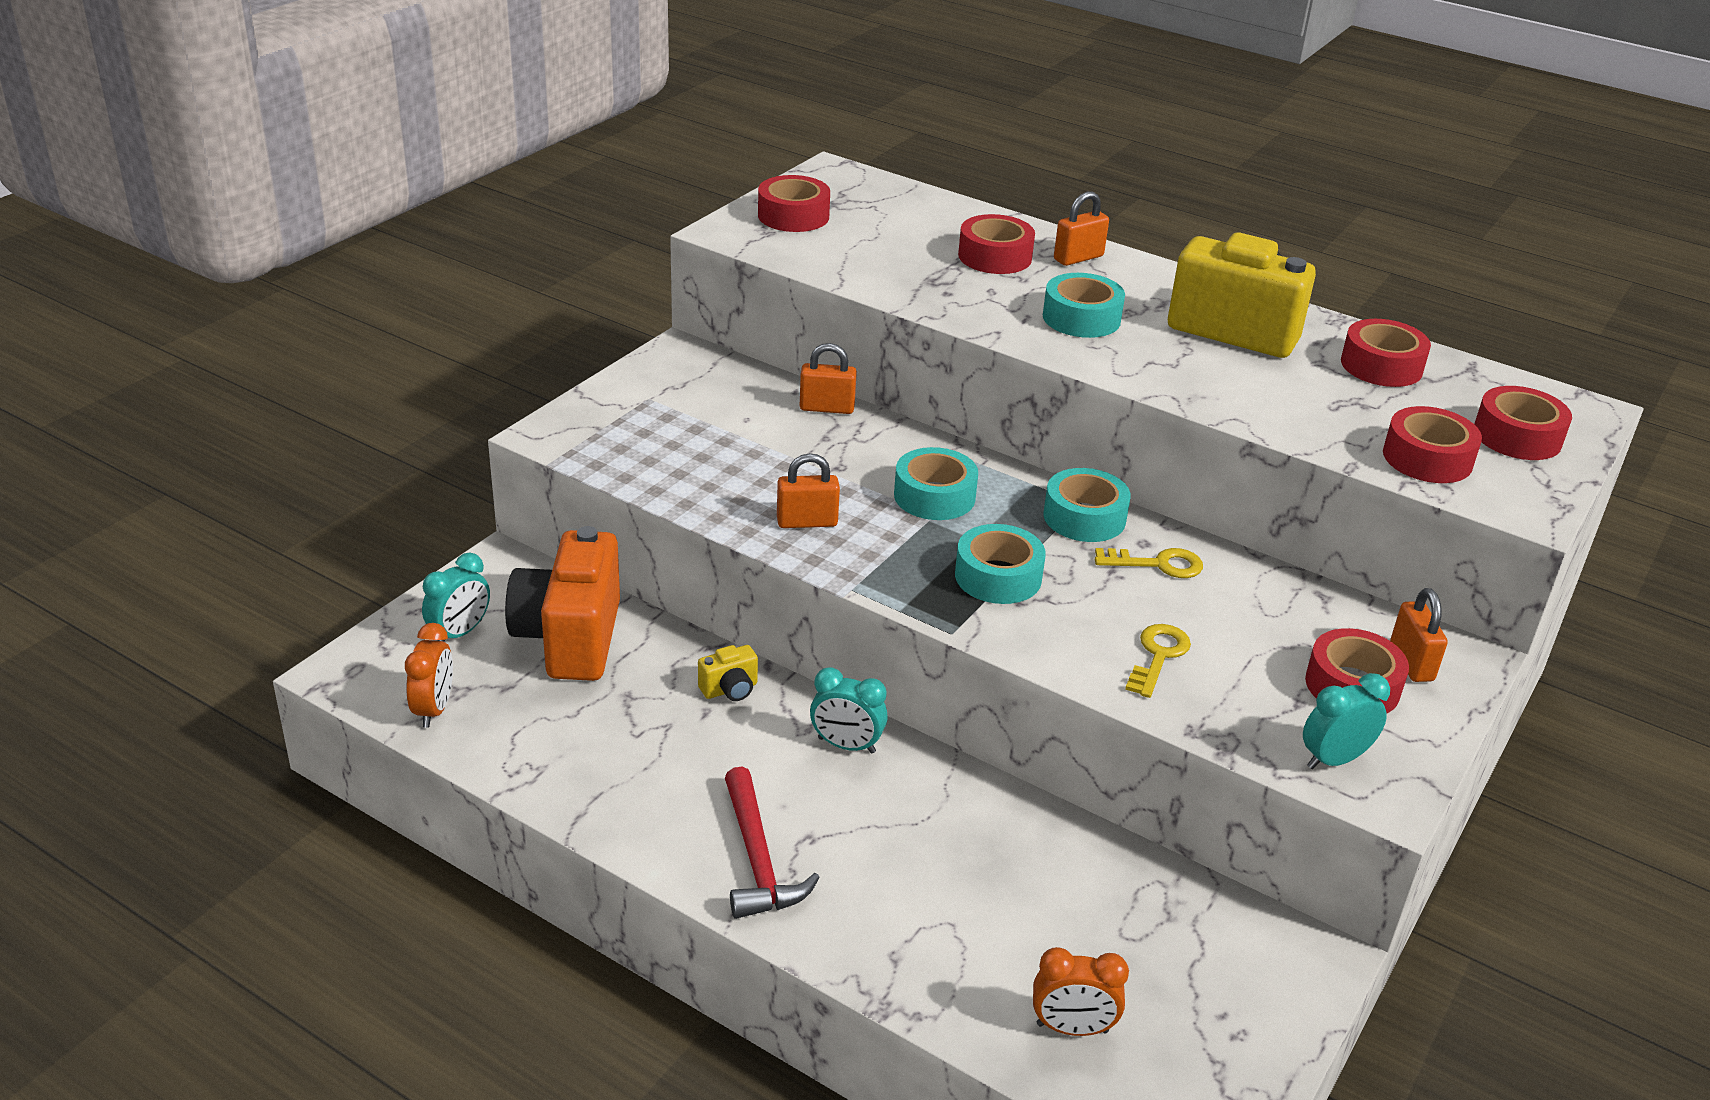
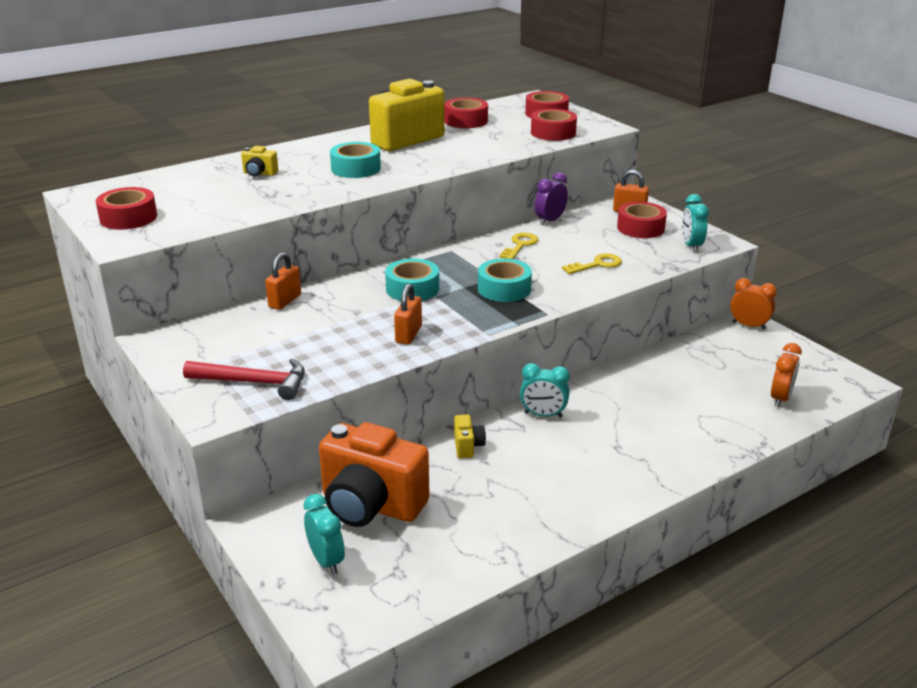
camera: 65 degrees left, 5 degrees down
(434, 709) = (411, 589): orange clock -> orange clock (749, 325)
(758, 859) = (629, 470): red hammer -> red hammer (254, 382)
(846, 745) = (543, 415): turquoise clock -> turquoise clock turned 60 degrees clockwise
(995, 257) = (259, 174): red tape -> yellow camera
(1078, 258) = (286, 155): orange padlock -> none
(1084, 517) = (465, 253): turquoise tape -> none
(1158, 656) = (597, 265): yellow key -> yellow key turned 105 degrees clockwise
(1279, 578) = (550, 221): none -> purple clock

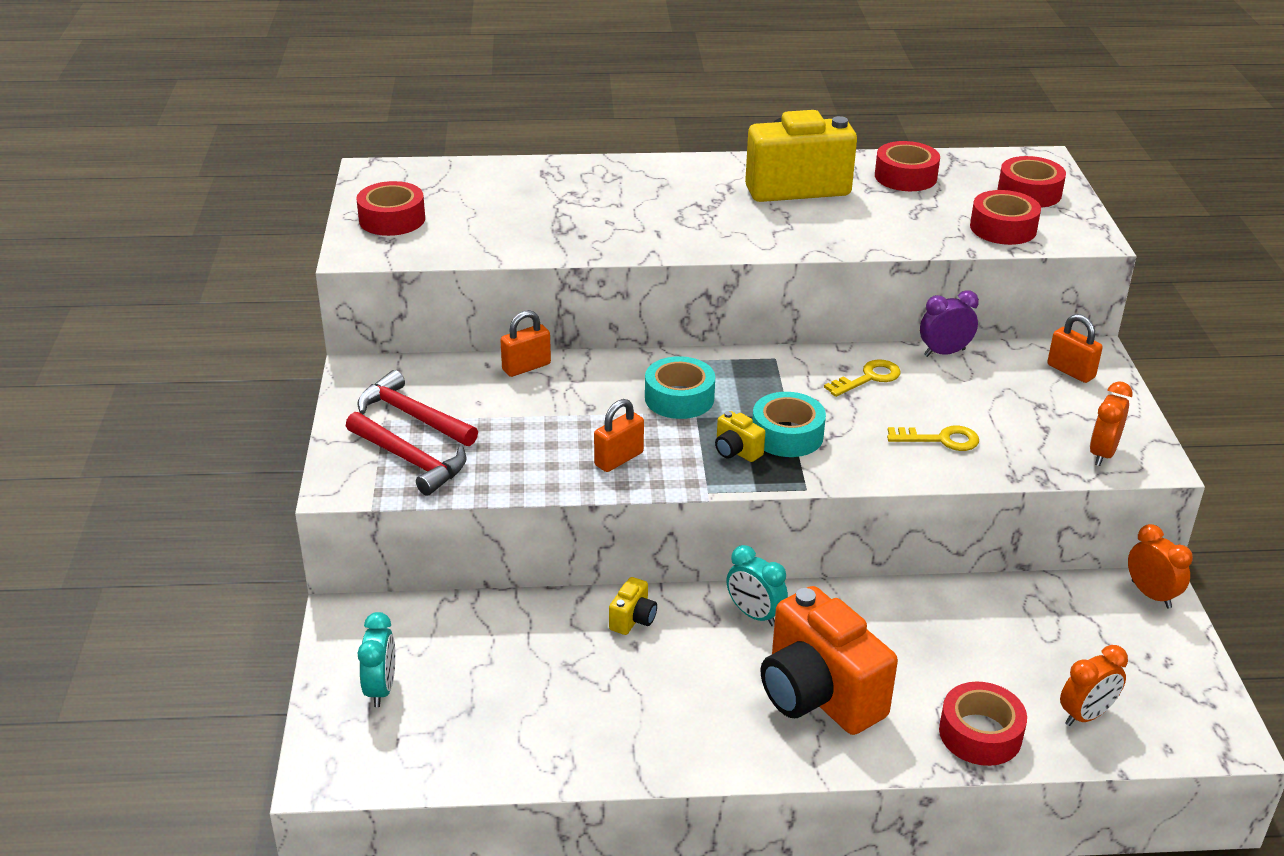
camera: 30 degrees right, 5 degrees up
(227, 354) = (413, 416): none -> red hammer
(259, 174) = (578, 195): yellow camera -> yellow camera (736, 451)
(356, 168) = (693, 218): turquoise tape -> none
(371, 505) = (473, 646): orange camera -> orange camera (818, 695)
(640, 228) = (1059, 402): red tape -> red tape (980, 734)
(691, 246) = (1102, 454): turquoise clock -> orange clock

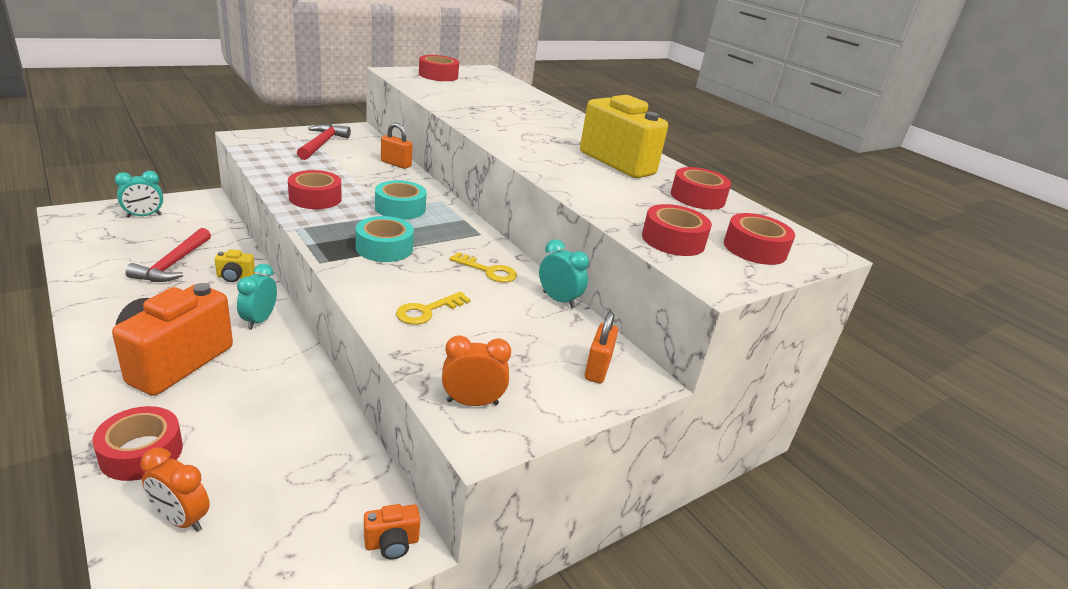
camera: 55 degrees right, 5 degrees down
(410, 460) = (277, 148): red hammer -> red hammer (173, 264)
(619, 459) = (315, 198): orange padlock -> red tape
(736, 451) = (350, 232): yellow camera -> none
(940, 439) = (427, 311): yellow key -> yellow key turned 75 degrees clockwise
(944, 352) = (558, 300): purple clock -> turquoise clock
(1151, 594) = (392, 543): orange clock -> orange camera

